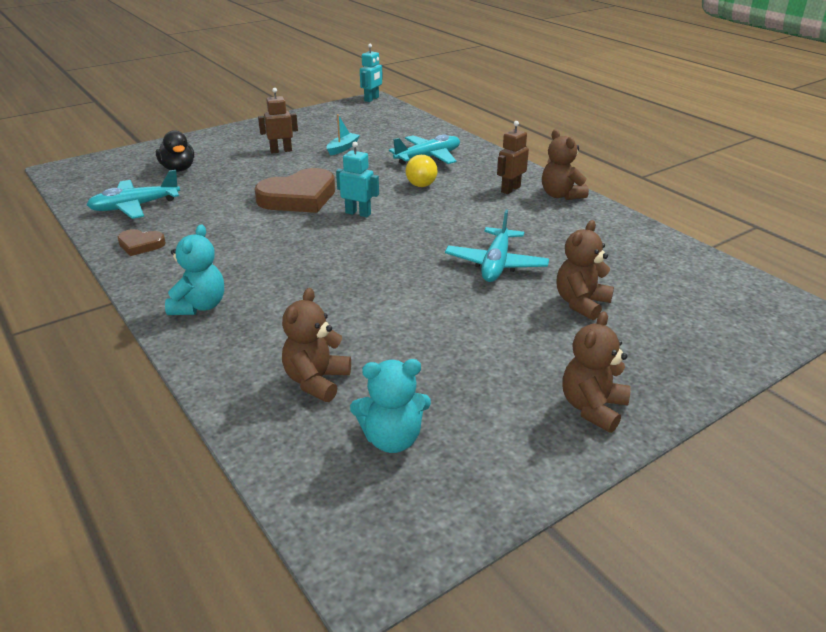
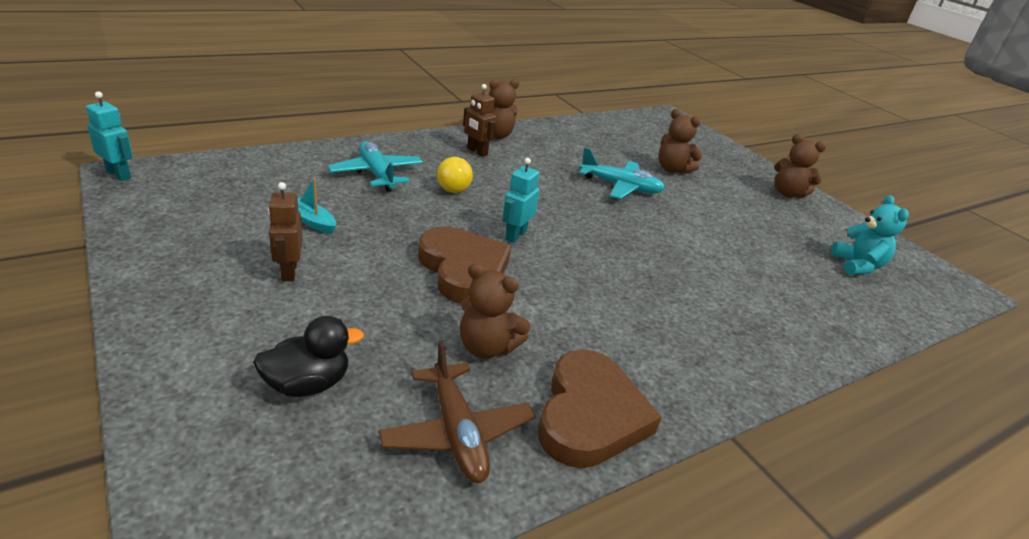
camera: 90 degrees left, 0 degrees up
(135, 206) = (456, 432): turquoise plane -> brown plane
(140, 245) = (590, 415): brown heart -> brown heart, size x1.99
(199, 306) = (727, 355): turquoise teddy bear -> none
(316, 381) = (813, 290): brown teddy bear -> brown teddy bear (487, 347)

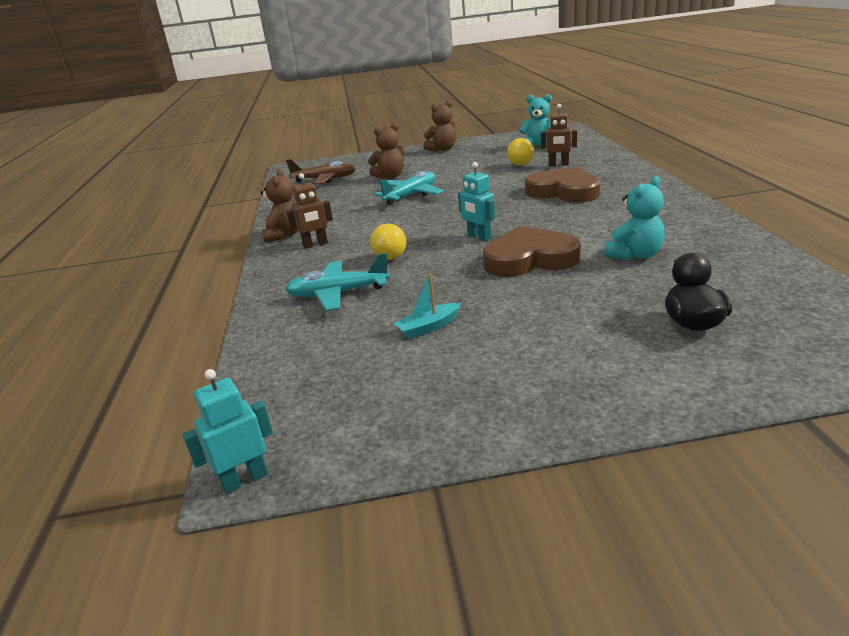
camera: 60 degrees left, 5 degrees down
(289, 271) = (523, 337): brown robot -> brown robot (558, 165)
(456, 432) = (732, 269): brown plane -> brown plane (324, 179)
(487, 347) = (635, 255): brown teddy bear -> turquoise teddy bear
(590, 415) = (703, 229): brown heart -> brown heart (564, 191)
(767, 253) = (520, 164): none -> yellow ball

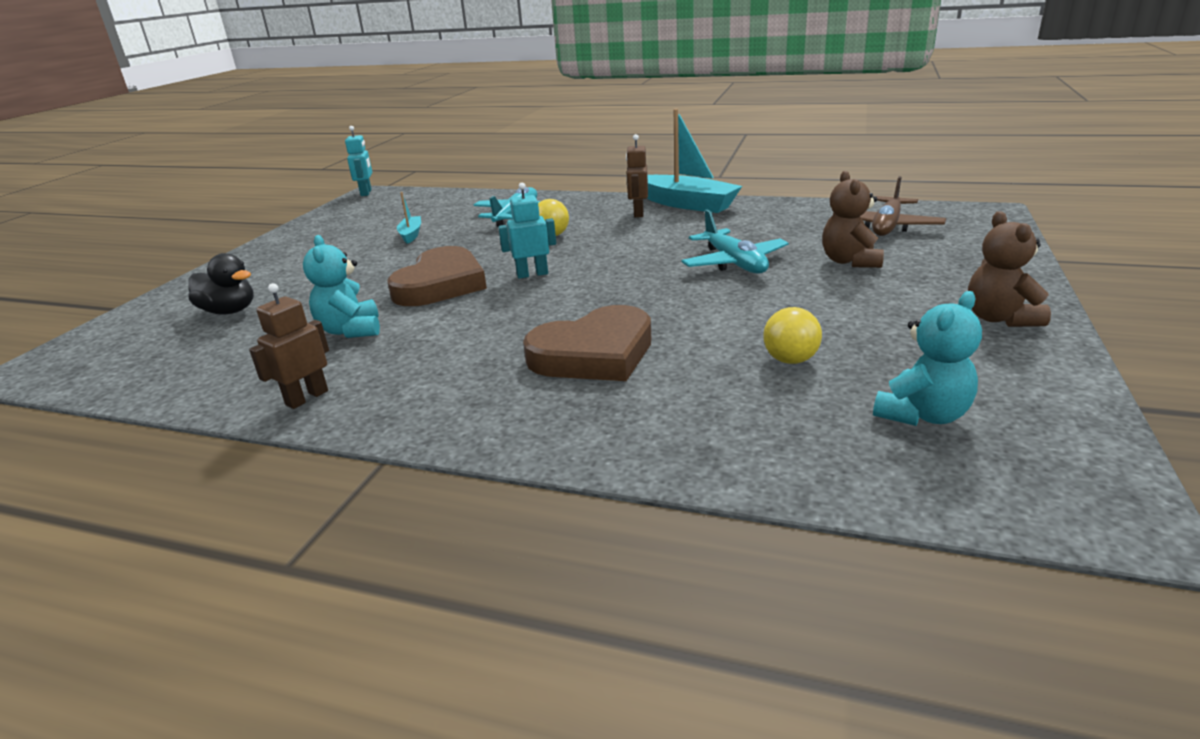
camera: 115 degrees right, 0 degrees up
(284, 235) = (687, 204): brown teddy bear -> turquoise boat
(558, 165) = (741, 392): brown robot -> brown robot (306, 398)

